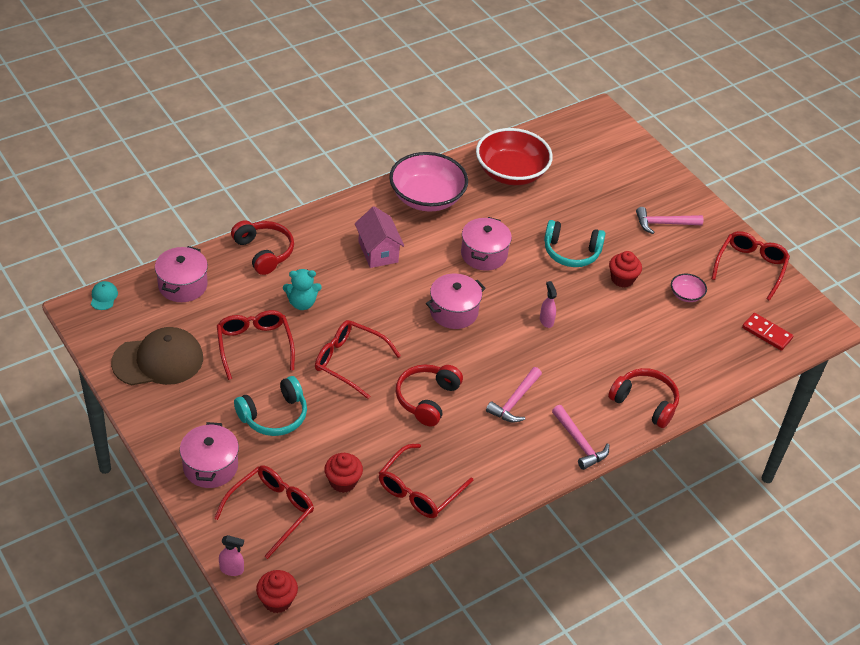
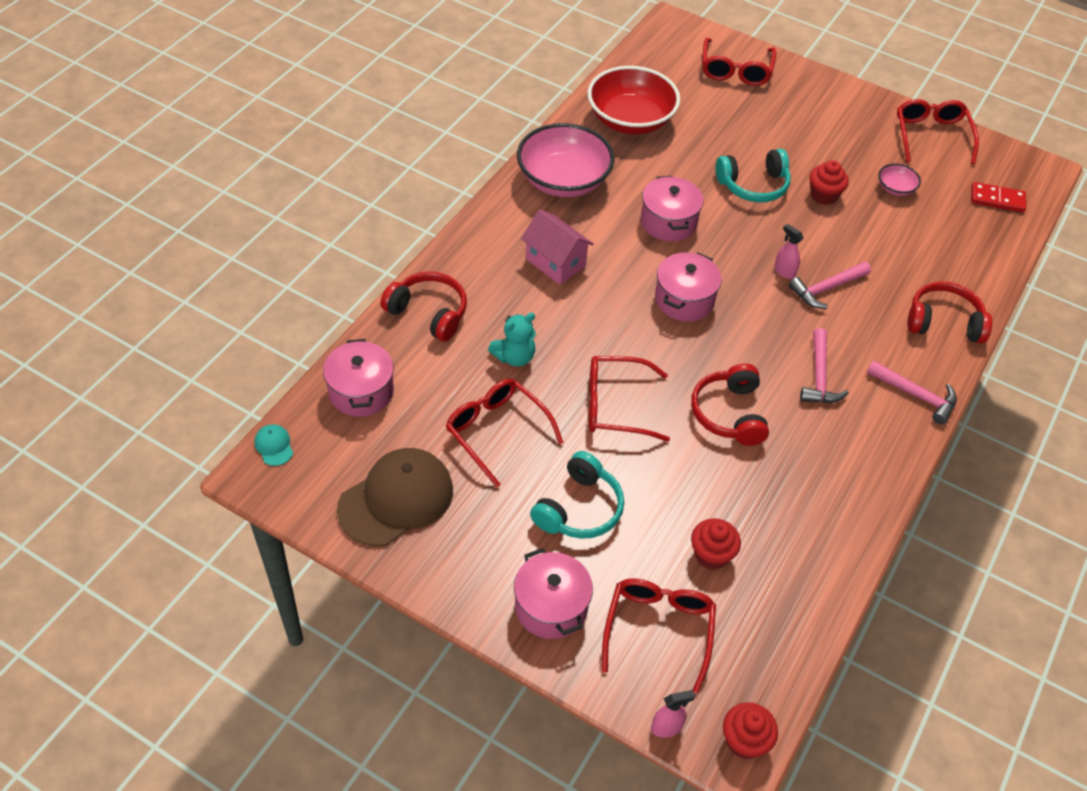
camera: 25 degrees left, 5 degrees up
(419, 490) = (798, 526): red glasses -> red glasses (735, 70)
(663, 223) = (819, 120): pink hammer -> pink hammer (826, 289)

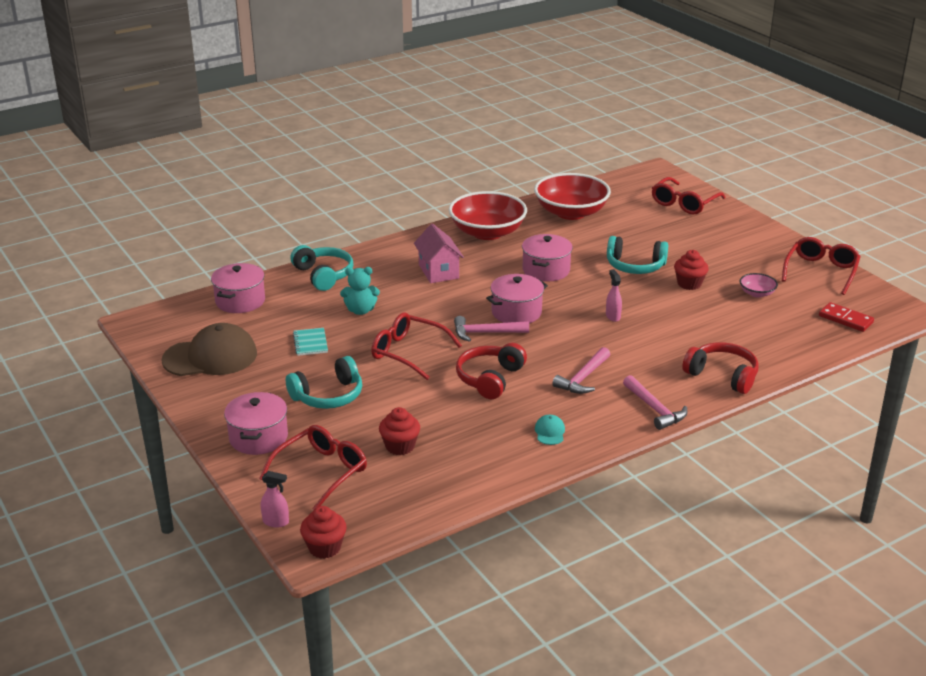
camera: 30 degrees right, 20 degrees down
(274, 446) = (160, 312): turquoise cap -> turquoise cap (550, 432)
(428, 313) = (323, 275): red headphones -> turquoise headphones
(496, 431) = (310, 343): red glasses -> turquoise notebook
(563, 180) = (487, 232): pink bowl -> red bowl
(826, 289) = (638, 333): pink hammer -> pink hammer (485, 333)

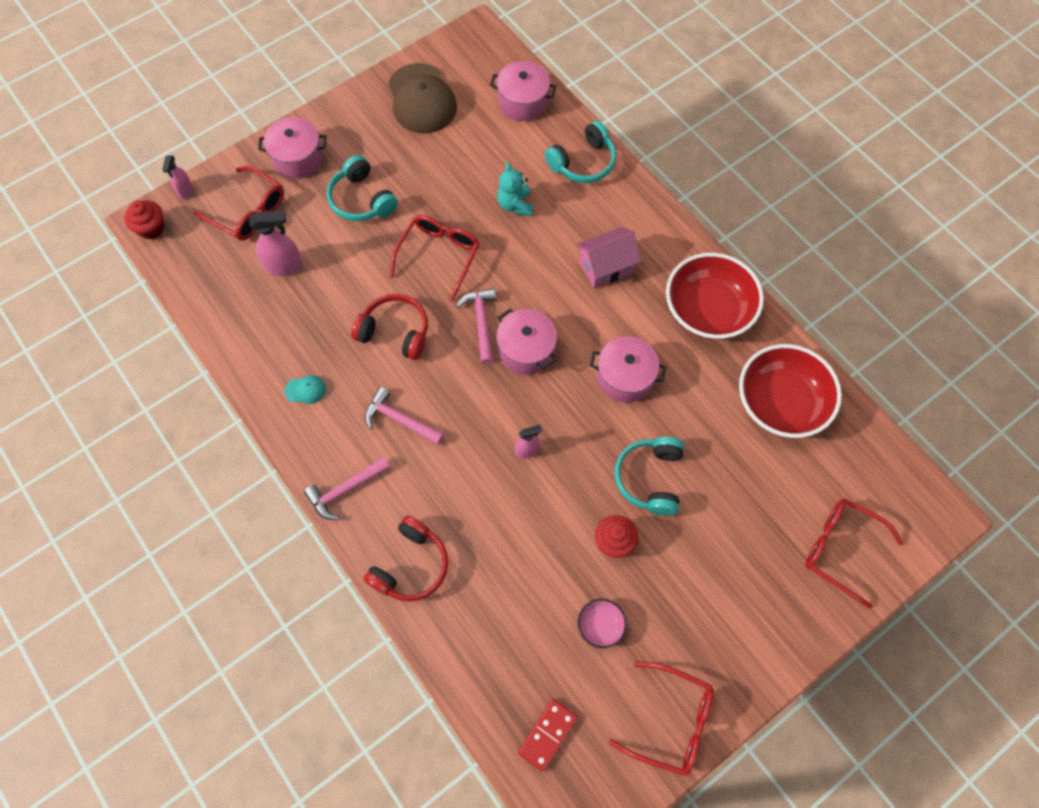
camera: 85 degrees right, 35 degrees up
(310, 343) = (450, 172): turquoise notebook -> none
(400, 446) = (284, 266): red cupcake -> pink spray bottle

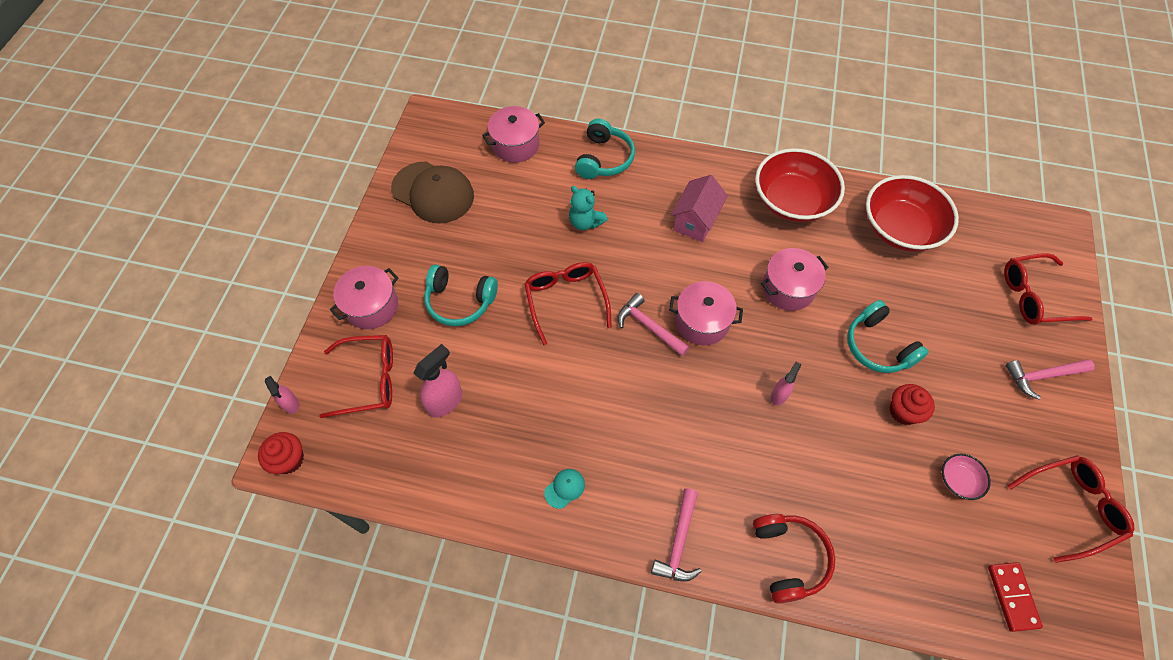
camera: 40 degrees left, 5 degrees down
(395, 332) = (591, 384): red headphones -> none
(399, 419) = (663, 450): pink hammer -> pink hammer (1042, 376)

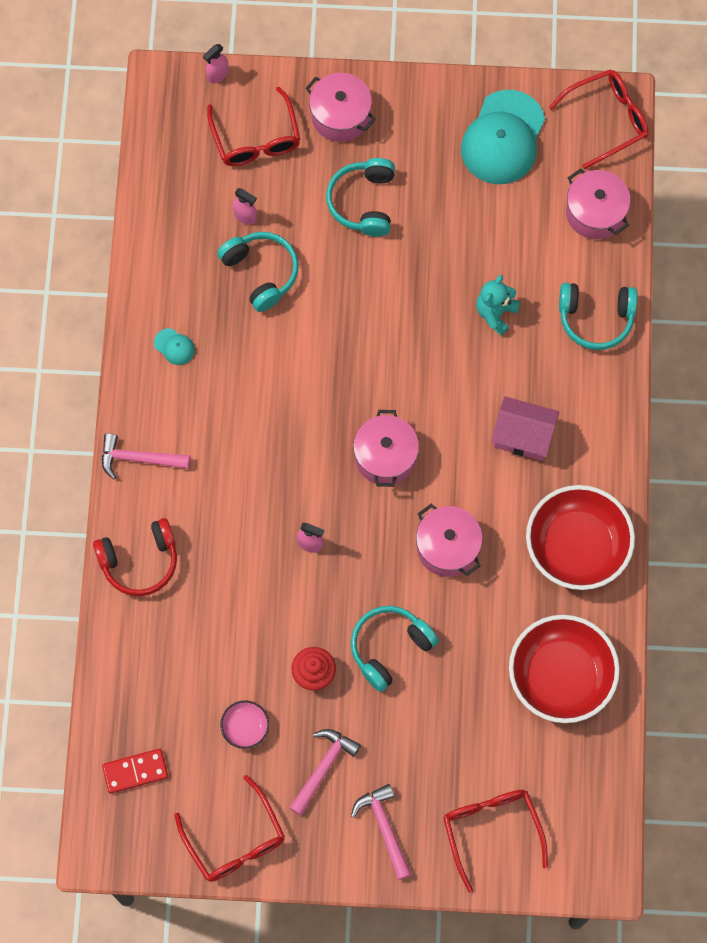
camera: 80 degrees right, 10 degrees up
(289, 460) = (161, 92): red cupcake -> none
(433, 192) = (503, 138): brown cap -> turquoise cap
(445, 401) = (245, 216): pink spray bottle -> pink spray bottle, size x0.60
(506, 396) = (261, 273): none -> turquoise headphones
(565, 300) = (386, 310): red glasses -> red glasses (607, 119)
(648, 326) = (369, 401): pink hammer -> pink hammer (323, 767)

